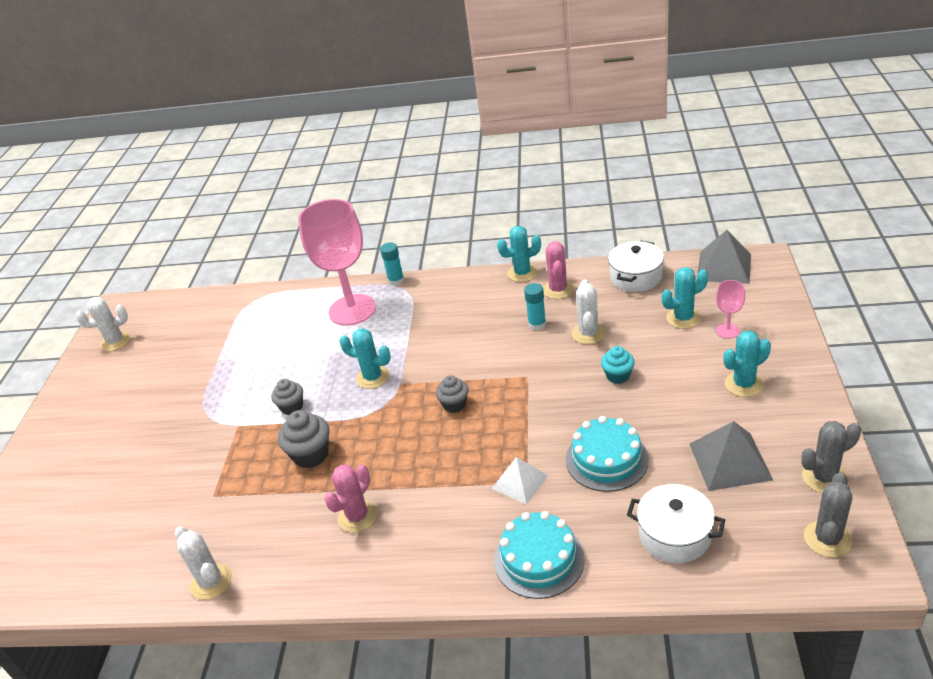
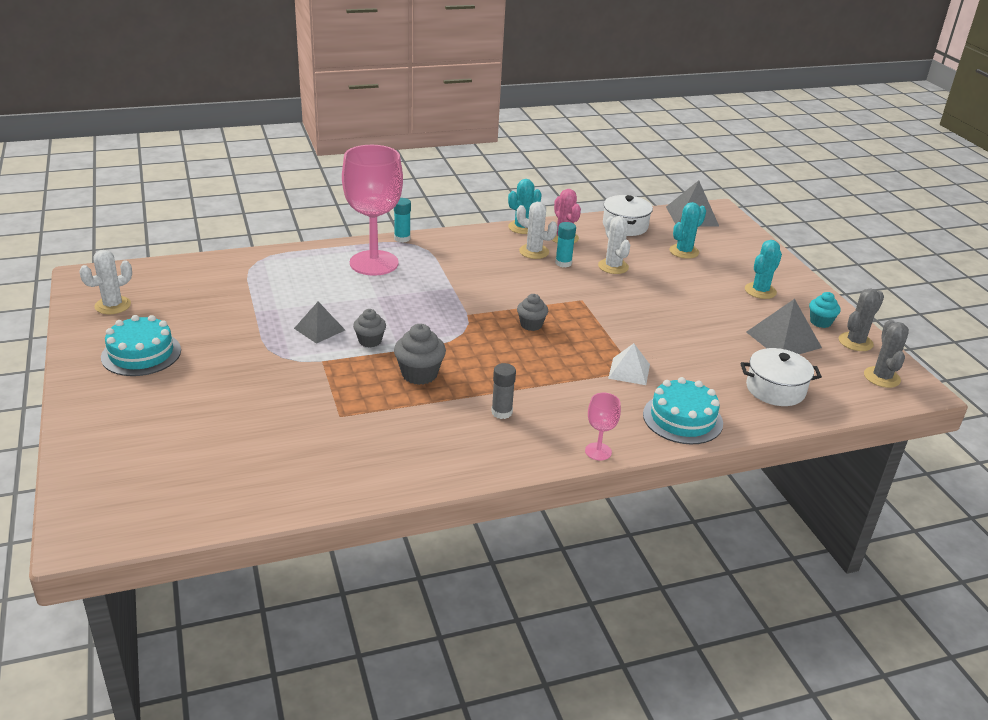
camera: 30 degrees left, 5 degrees down
(211, 582) = (393, 479): white cactus -> white cactus (534, 252)
(258, 387) = (319, 329): none -> grey pyramid
(357, 516) = (501, 412): pink cactus -> grey glue stick
(373, 377) = (436, 312): turquoise cactus -> none
(606, 459) = (689, 348): turquoise cake -> turquoise cake (141, 353)
(618, 376) = (658, 293): turquoise cupcake -> turquoise cupcake (820, 322)
(727, 330) = (724, 257): pink goblet -> pink goblet (598, 451)

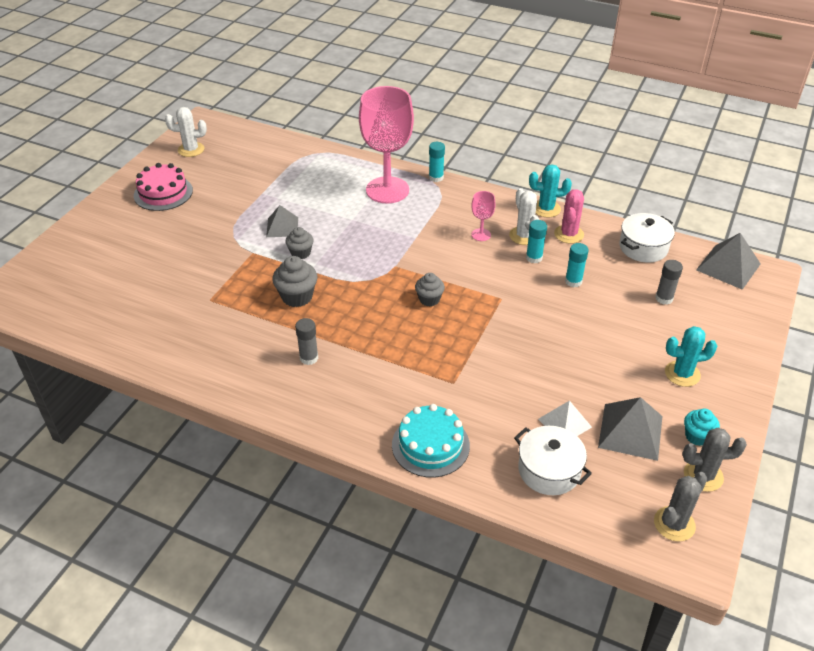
camera: 45 degrees right, 10 degrees up
(141, 353) = (163, 193): turquoise cake -> pink cake
(598, 451) = (329, 430): pink goblet -> pink goblet (481, 235)
(613, 266) = (573, 281): white cactus -> turquoise glue stick
(629, 371) = (448, 380): white pyramid -> white pyramid (564, 423)
(684, 251) = (664, 298): turquoise cactus -> grey glue stick

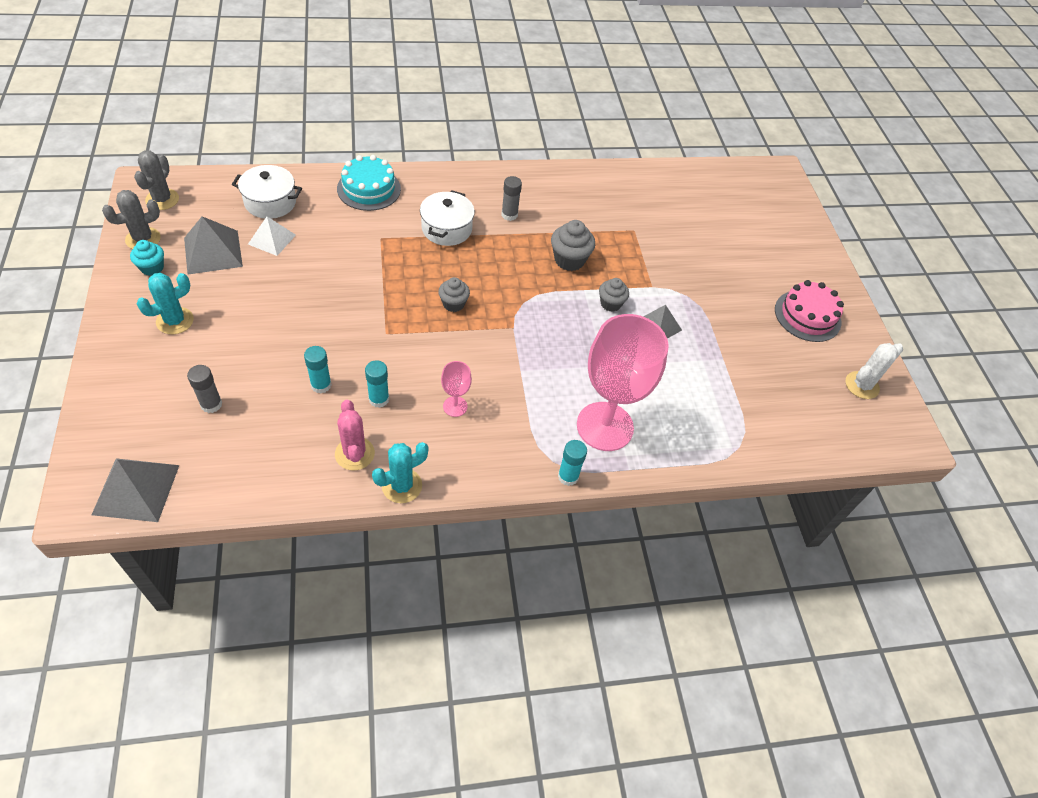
camera: 140 degrees right, 10 degrees up
(524, 236) = (406, 427): white cactus -> none
(643, 247) = (254, 473): white pot -> white pot (446, 229)

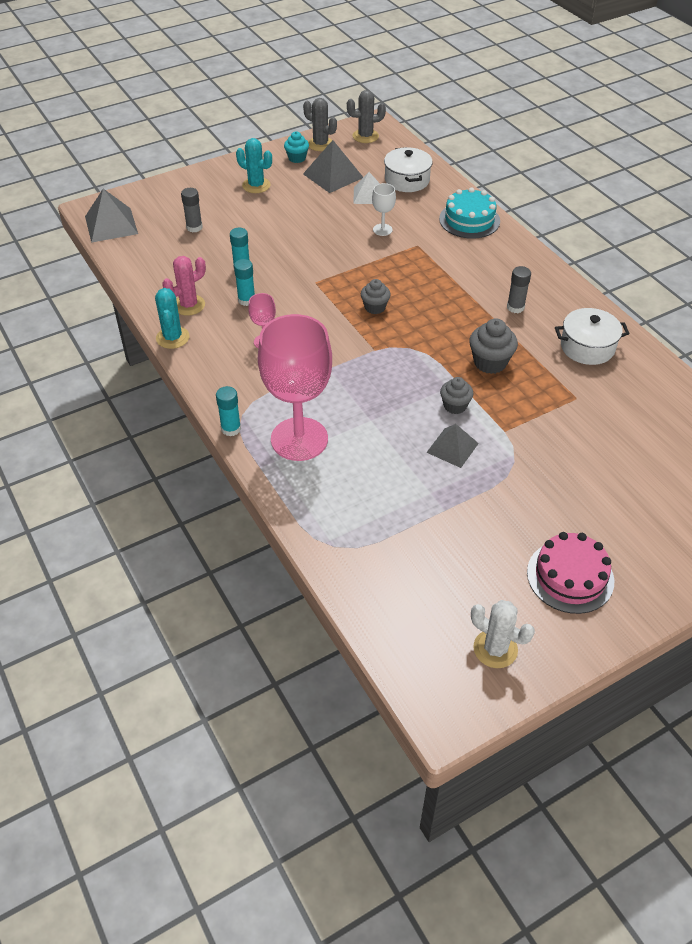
camera: 75 degrees right, 5 degrees down
(338, 252) = (382, 230): none -> white goblet
(402, 486) = (172, 338): turquoise cactus -> turquoise cactus turned 45 degrees clockwise
(446, 229) = (461, 276): white pot -> white pot (587, 347)

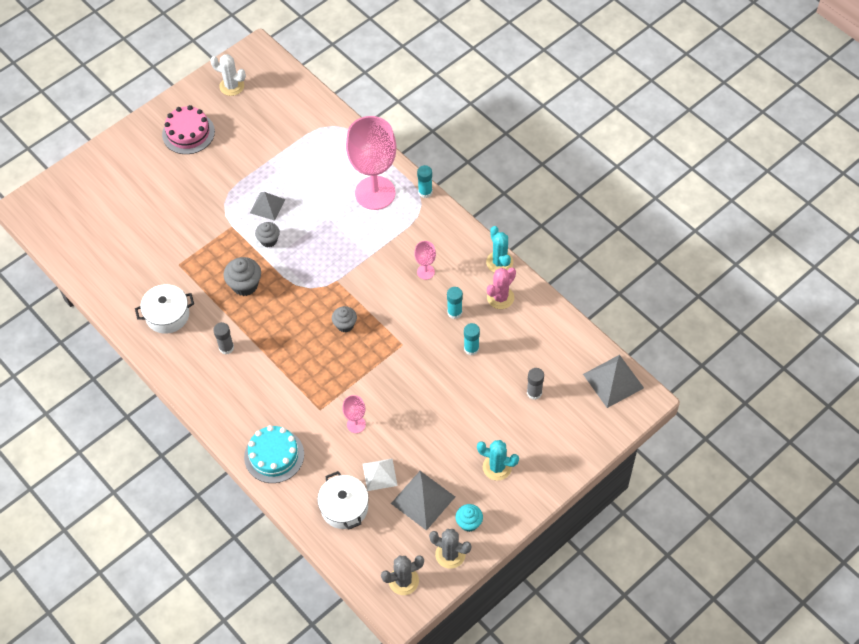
camera: 170 degrees right, 10 degrees up
(382, 230) = (356, 424): white goblet -> pink goblet

